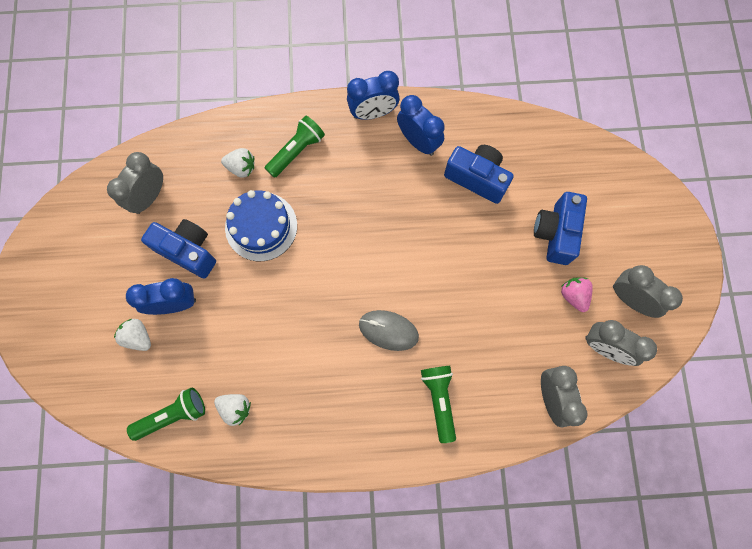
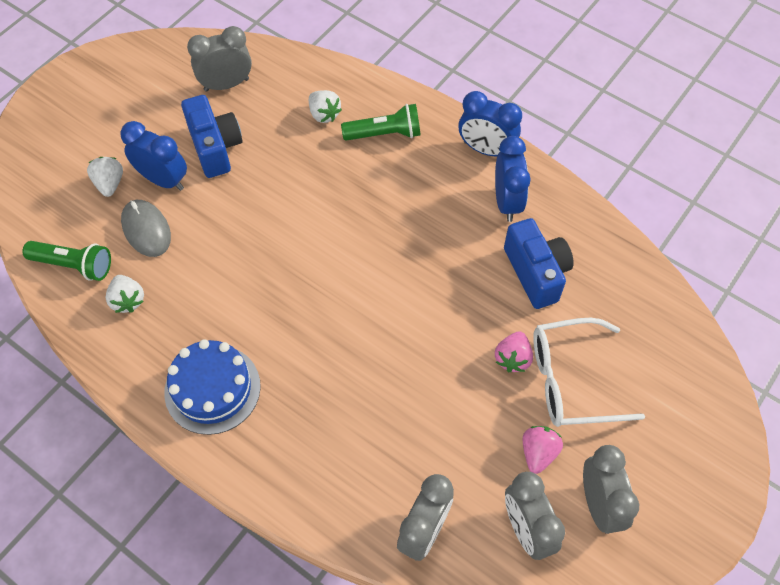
camera: 40 degrees right, 15 degrees down
(261, 226) = (295, 172): blue cake -> blue cake (212, 389)
(388, 330) = (323, 341): grey mouse -> grey mouse (146, 229)
(439, 400) = (310, 440): green flashlight -> none
(510, 247) = (512, 358): none -> pink strawberry
(555, 233) = (573, 380): blue camera -> white glasses

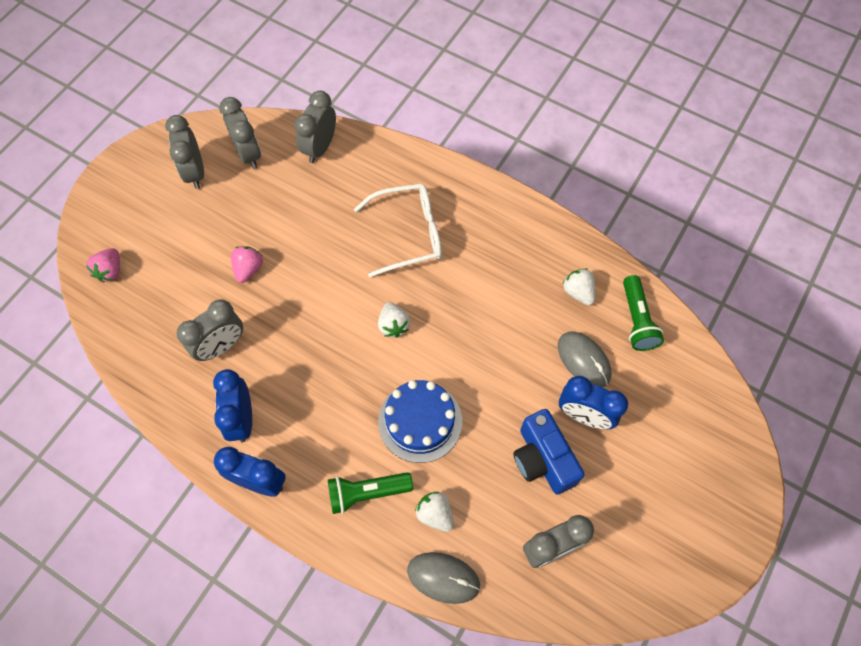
camera: 175 degrees right, 5 degrees up
(74, 265) = (637, 320): green flashlight -> green flashlight turned 105 degrees counterclockwise
(110, 184) = (635, 407): white strawberry -> white strawberry (393, 325)
(212, 389) = (488, 227): blue cake -> blue cake (420, 421)
(324, 72) = (443, 578): none -> grey mouse
(536, 273) = (221, 346): blue camera -> grey clock
(538, 453) = (235, 202): pink strawberry -> pink strawberry (110, 271)
(573, 380) = (201, 255): white glasses -> white glasses (407, 234)

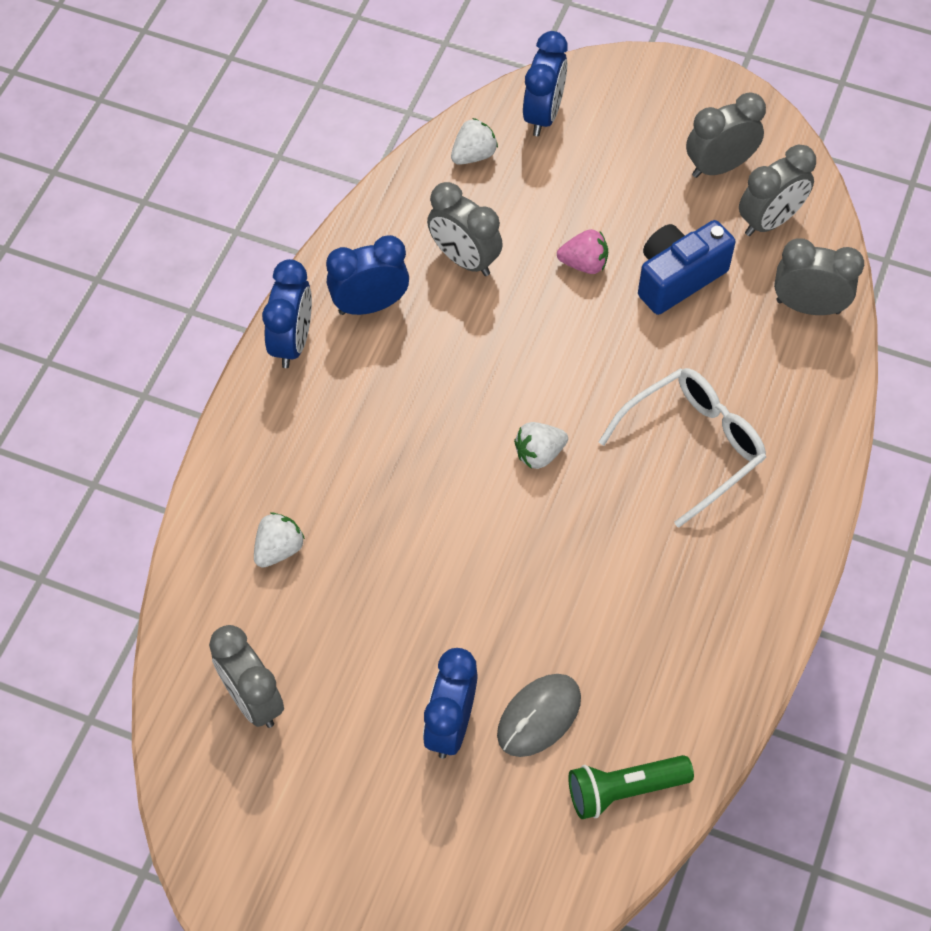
camera: 80 degrees right, 5 degrees down
(110, 271) = (543, 115): pink strawberry -> blue clock
(367, 493) = (295, 464): green flashlight -> none
(407, 234) = (691, 447): white glasses -> white glasses turned 105 degrees counterclockwise
(420, 421) = (403, 510): blue cake -> none
(443, 578) = (198, 571): grey mouse -> none
(542, 459) = (375, 675): blue camera -> blue camera (678, 278)
(578, 292) = (652, 698): white strawberry -> white strawberry (473, 155)

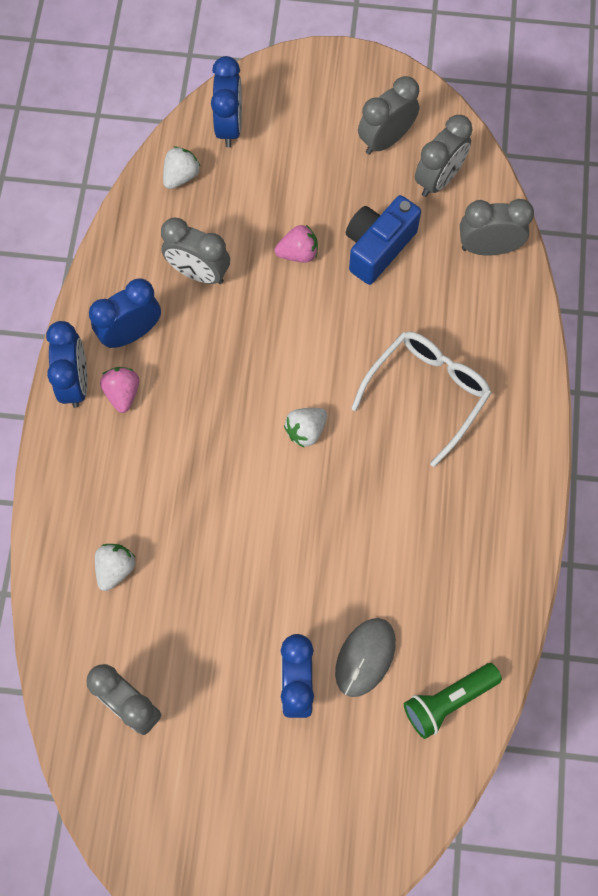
camera: 15 degrees left, 10 degrees up
(341, 366) = (122, 393): none -> pink strawberry

